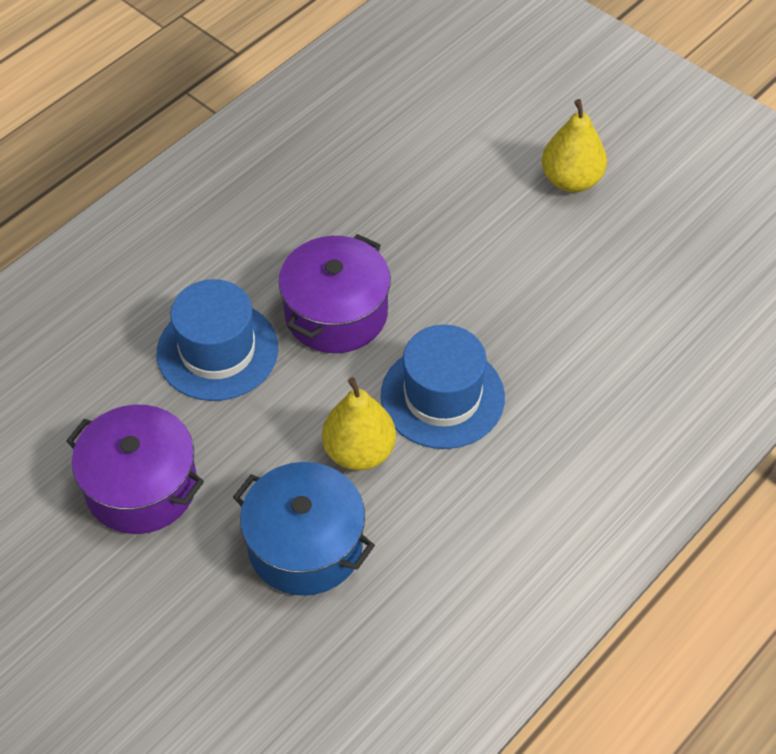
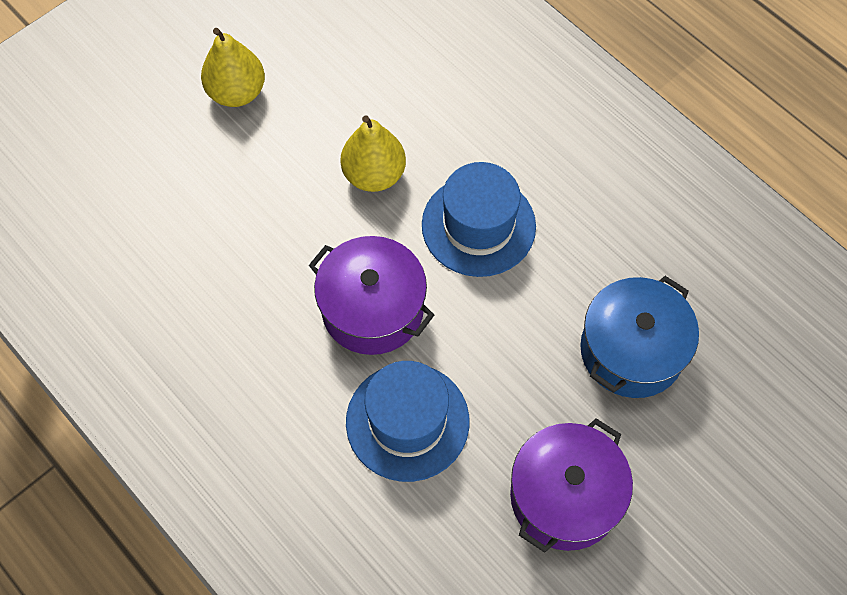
camera: 85 degrees left, 10 degrees up
(359, 452) = (534, 299): yellow pear -> yellow pear (374, 175)

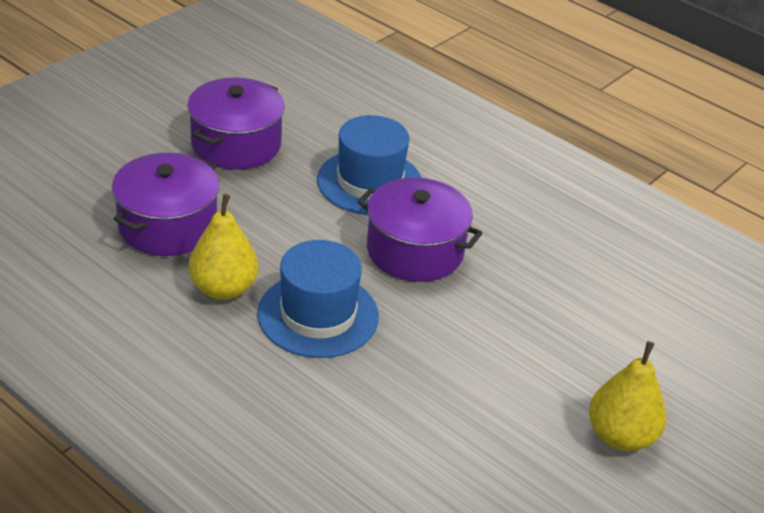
camera: 170 degrees right, 25 degrees down
(374, 175) = (437, 357): yellow pear -> yellow pear (223, 289)
(631, 350) = (167, 226): blue pot -> purple pot

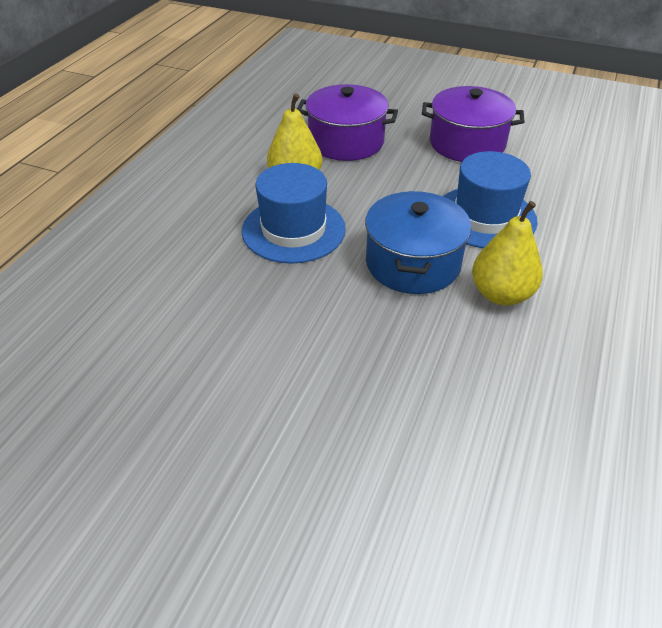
camera: 75 degrees right, 5 degrees up
(415, 251) = (413, 263): purple pot -> blue pot
(620, 436) = (228, 467): yellow pear -> yellow pear (501, 294)

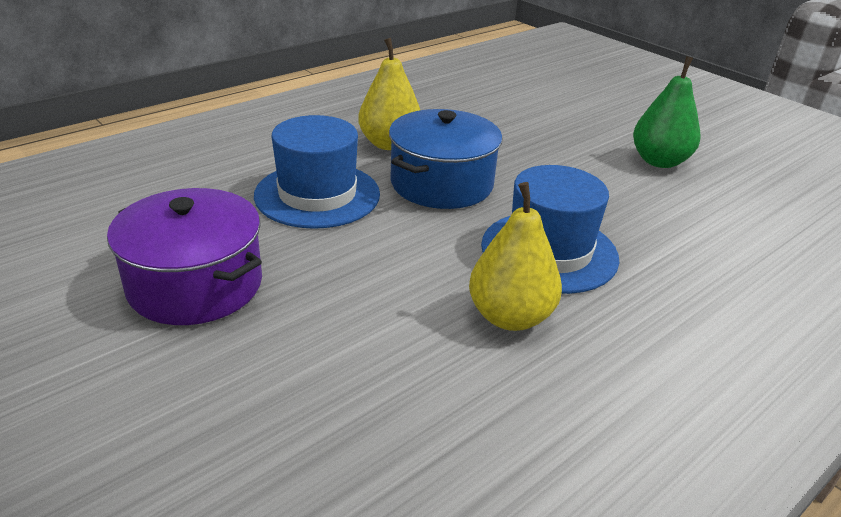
camera: 155 degrees left, 10 degrees down
(227, 388) = (659, 161): none -> green pear
(346, 141) = (374, 361): purple pot -> none

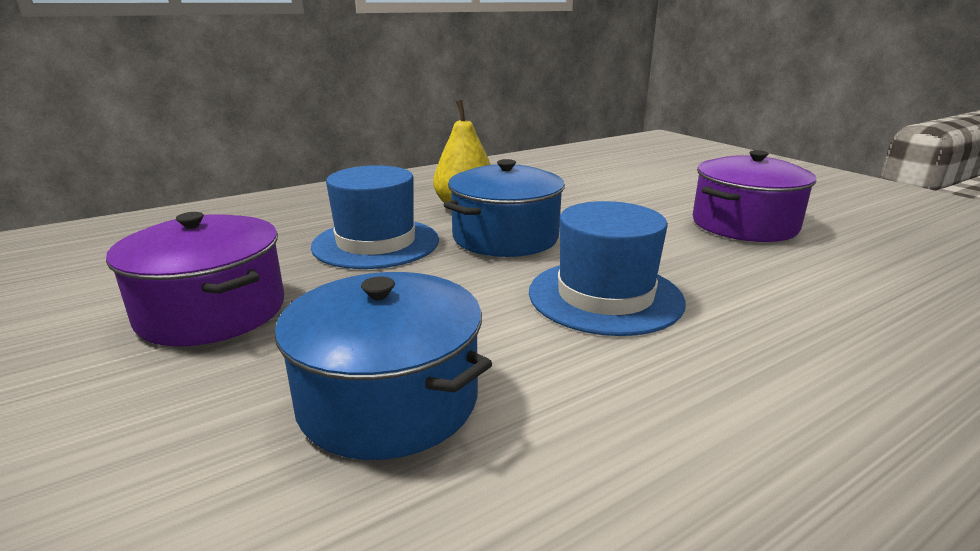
camera: 10 degrees right, 10 degrees down
(397, 366) = (388, 399): none -> blue pot
(510, 317) = (542, 356): yellow pear -> none
(659, 161) = (744, 225): green pear -> purple pot

